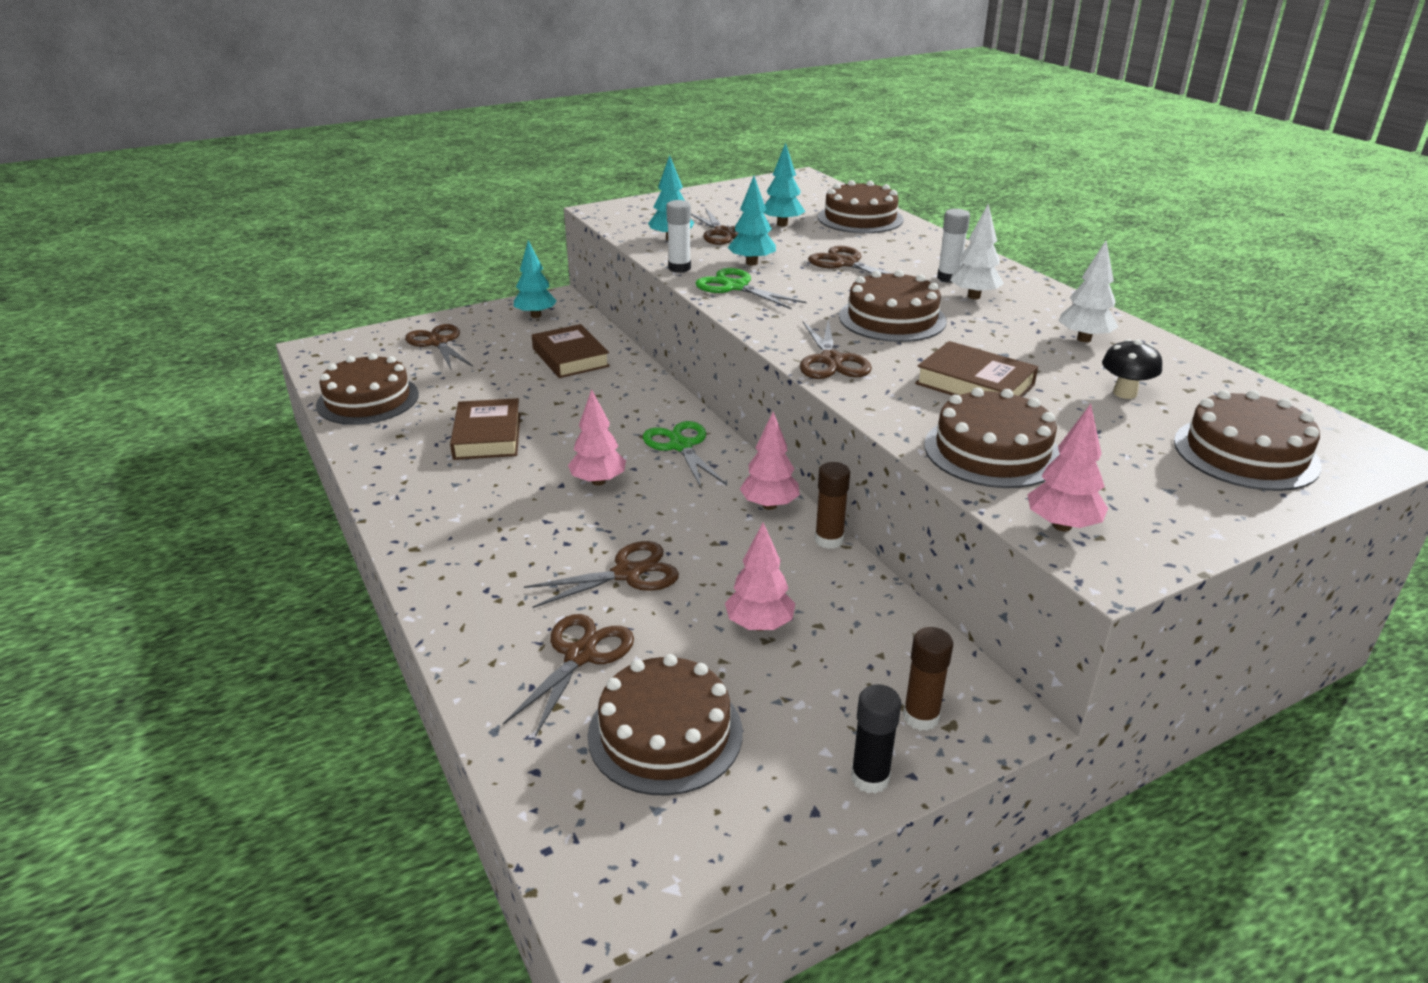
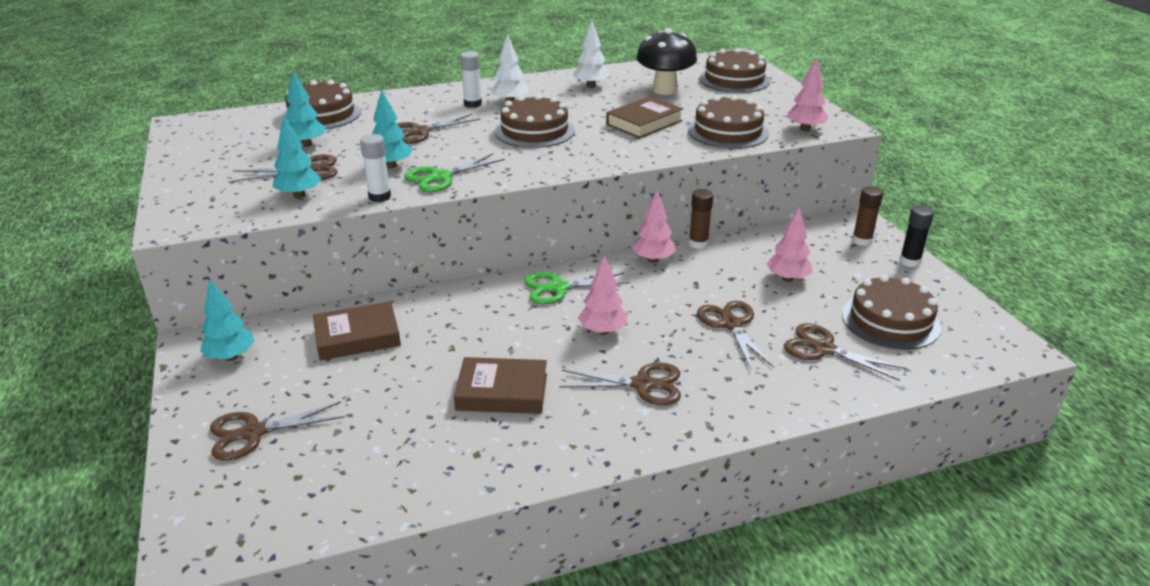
camera: 80 degrees left, 0 degrees up
(368, 399) = (379, 485): brown cake -> none
(831, 360) = (596, 158): brown scissors -> brown scissors (642, 384)
(1124, 393) = (664, 90): black mushroom -> black mushroom, size x1.80

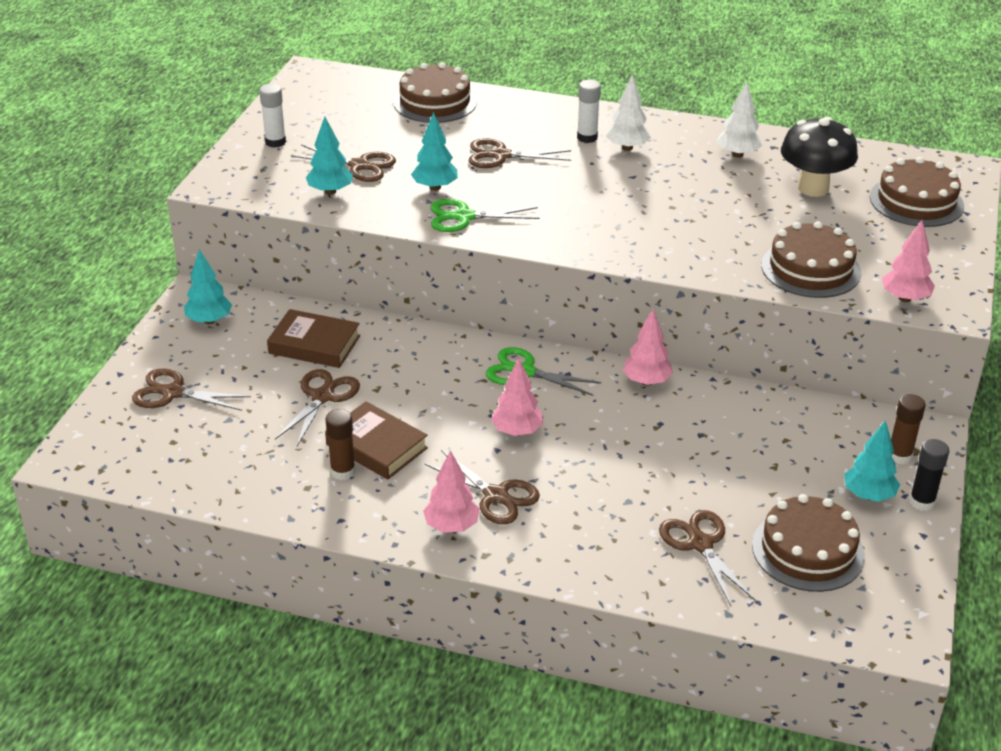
camera: 35 degrees right, 5 degrees up
(306, 144) = (388, 135): turquoise tree -> turquoise tree (868, 495)
(379, 197) = (391, 219): white glue stick -> white glue stick (275, 142)
(534, 131) = (609, 194): brown cake -> none
(644, 123) = (734, 224): brown book -> none
(698, 244) = (713, 383): brown glue stick -> brown glue stick (343, 471)
(731, 324) = (641, 480): brown scissors -> brown scissors (322, 397)
(787, 279) = (758, 460): pink tree -> pink tree (452, 526)

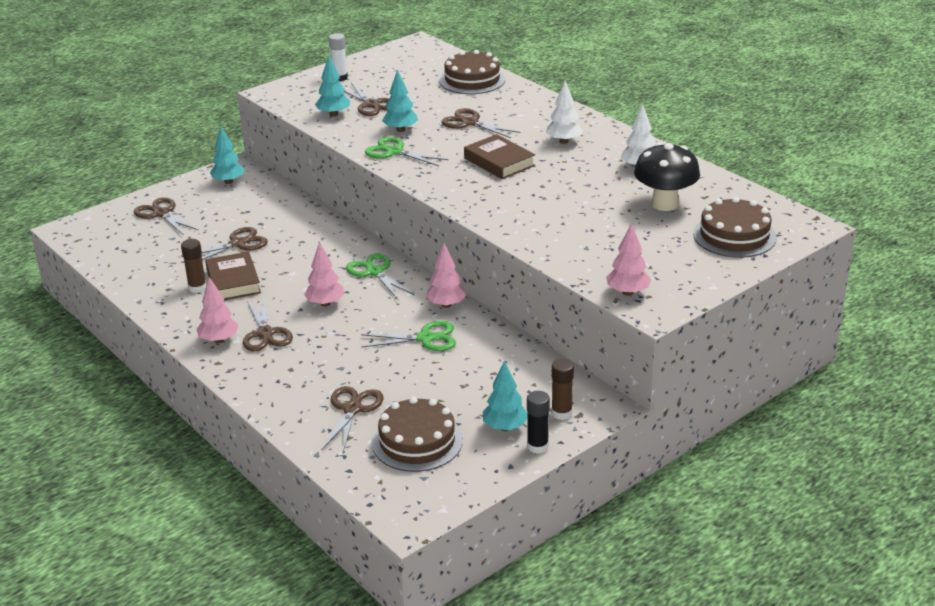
camera: 35 degrees right, 5 degrees down
(314, 345) = (270, 214): brown book -> brown book (499, 162)
(587, 137) = (544, 128): white glue stick -> none
(673, 429) = (425, 338): none -> green scissors
(810, 269) = (585, 252): brown cake -> none

